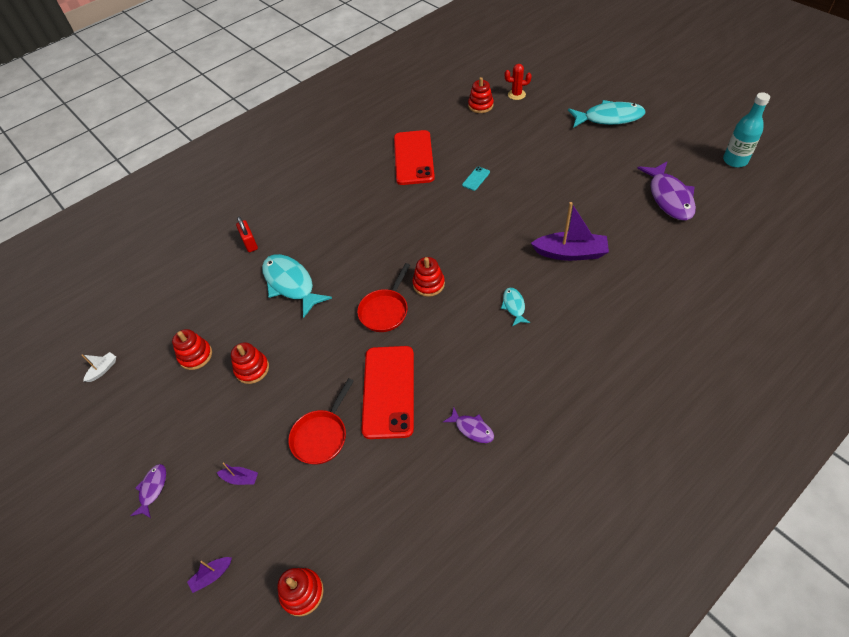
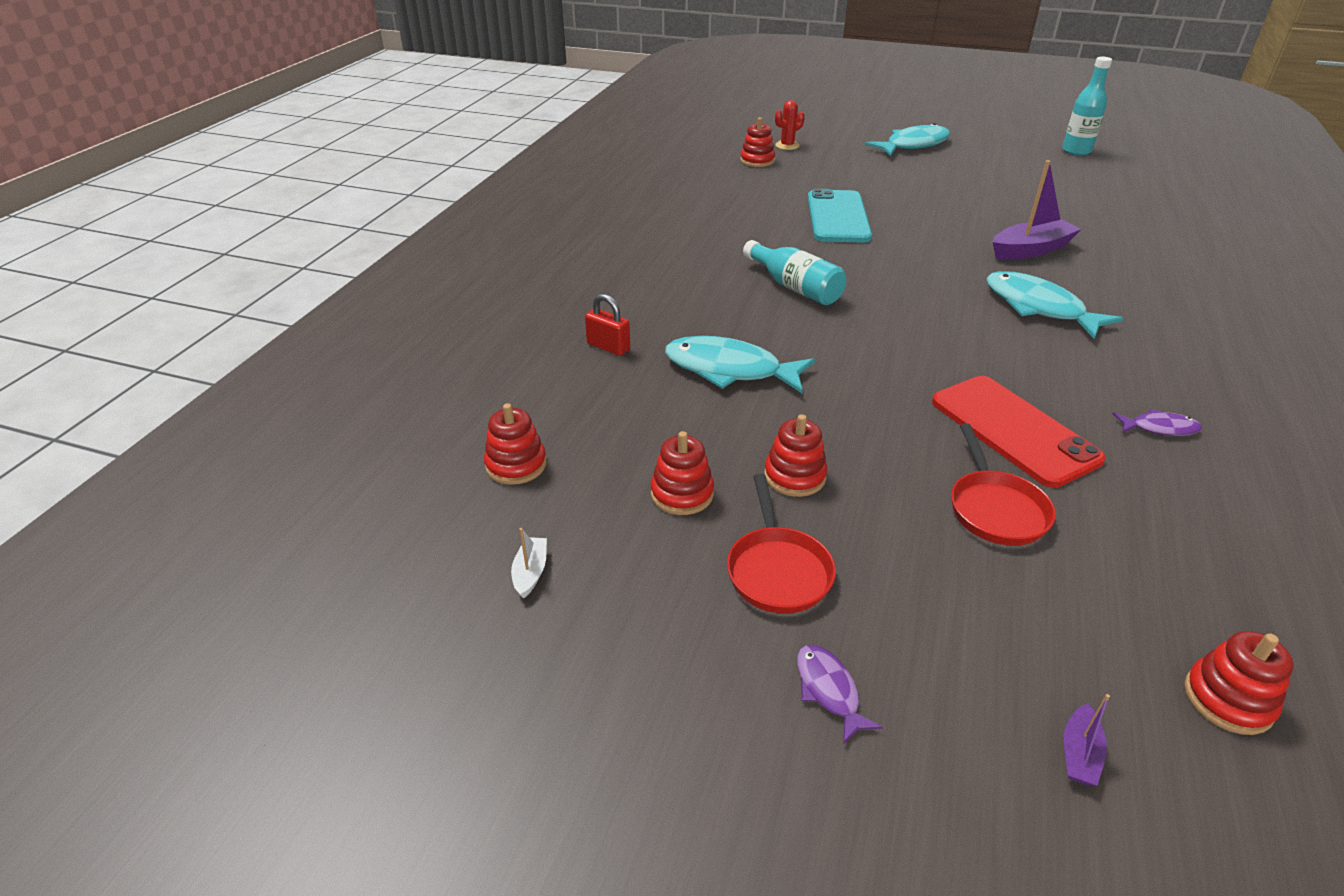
camera: 35 degrees left, 15 degrees down
(240, 478) = (951, 608): purple boat -> none
(385, 311) = (896, 356): red pan -> red pan (777, 570)
(386, 233) = (795, 287): none -> turquoise bottle
(413, 158) = (735, 216): red phone -> none
(428, 284) = (914, 317): red stacking toy -> red stacking toy (516, 465)
(476, 178) = (838, 217): turquoise phone -> turquoise phone, size x2.47
(514, 306) = (1038, 307): turquoise fish -> turquoise fish, size x2.02
(669, 197) = (1059, 187): purple fish -> none

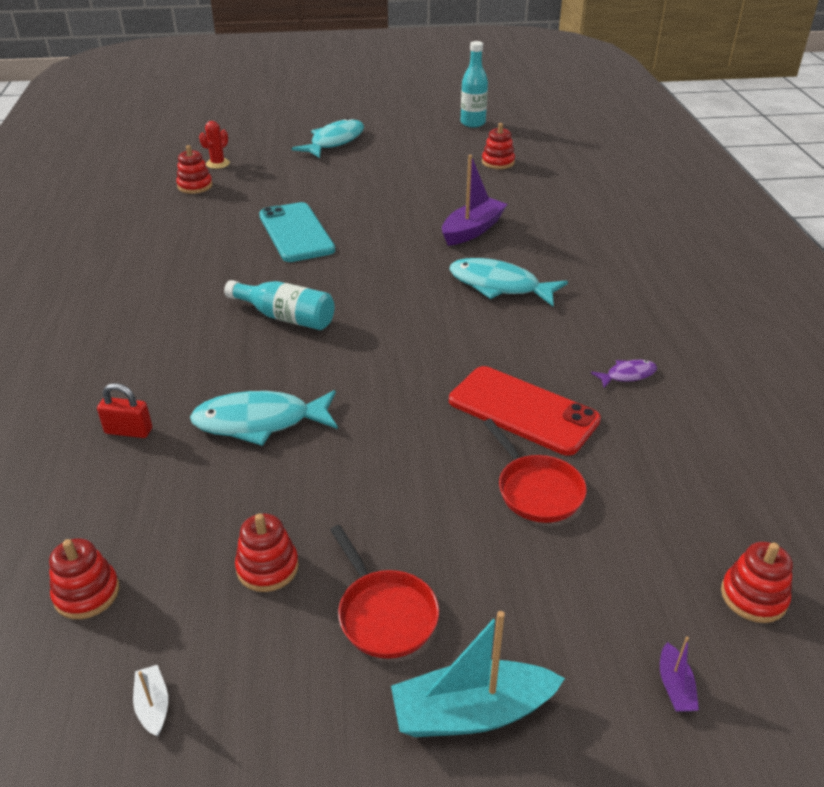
camera: 25 degrees left, 0 degrees up
(794, 476) = (362, 514): red stacking toy -> red stacking toy (498, 162)
(828, 690) = (472, 712): purple fish -> turquoise boat

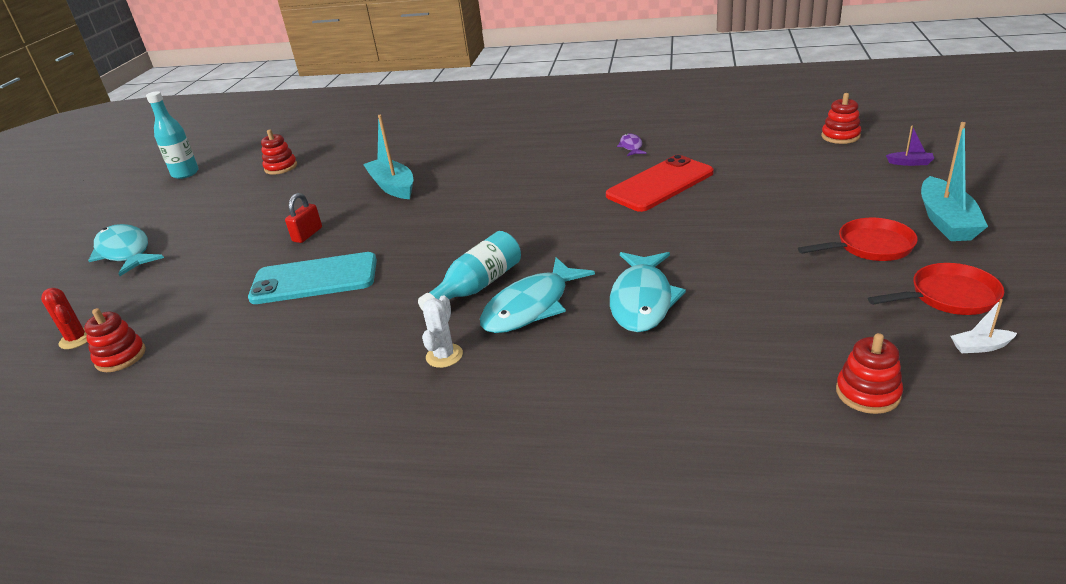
camera: 70 degrees left, 5 degrees down
(128, 431) = (635, 382): red padlock -> red padlock (307, 234)
(180, 321) = (444, 356): none -> white cactus
(267, 567) = (828, 295): red stacking toy -> none
(472, 230) = (393, 186): purple boat -> turquoise boat
(499, 286) = (491, 181): turquoise fish -> turquoise fish (531, 307)
(536, 490) = (747, 186): red pan -> red pan (948, 297)

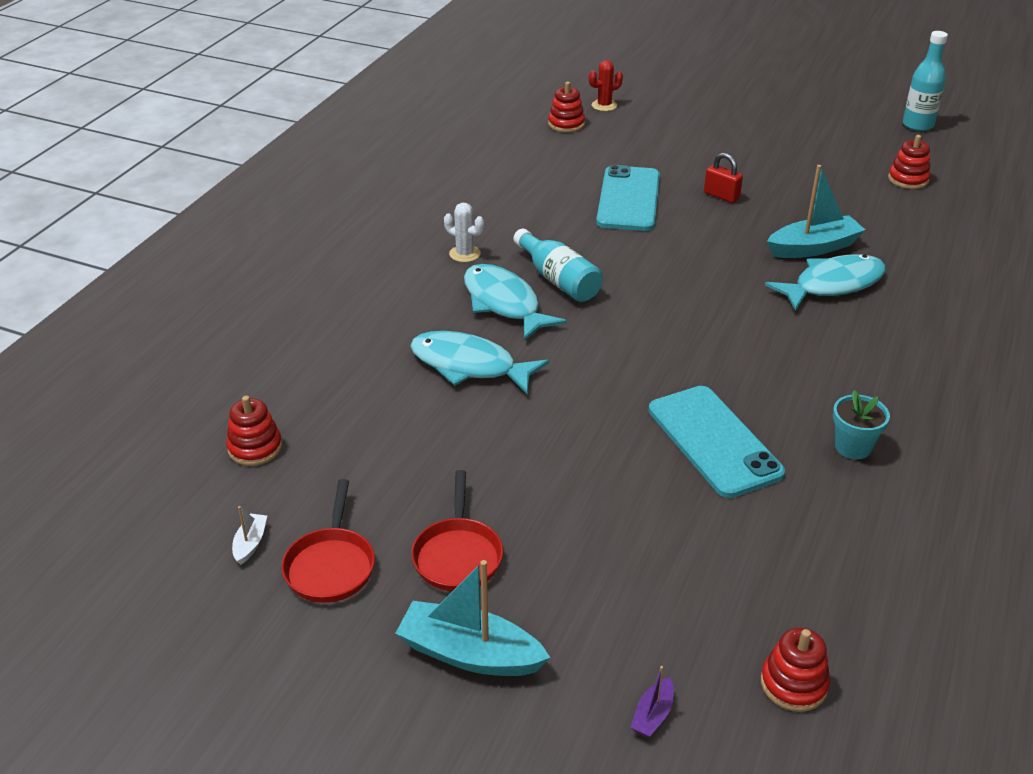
camera: 100 degrees right, 5 degrees up
(125, 252) = (741, 110): turquoise fish -> turquoise fish (833, 285)
(631, 146) = (853, 447): purple fish -> turquoise flower pot
(660, 184) = (713, 441): red phone -> turquoise phone

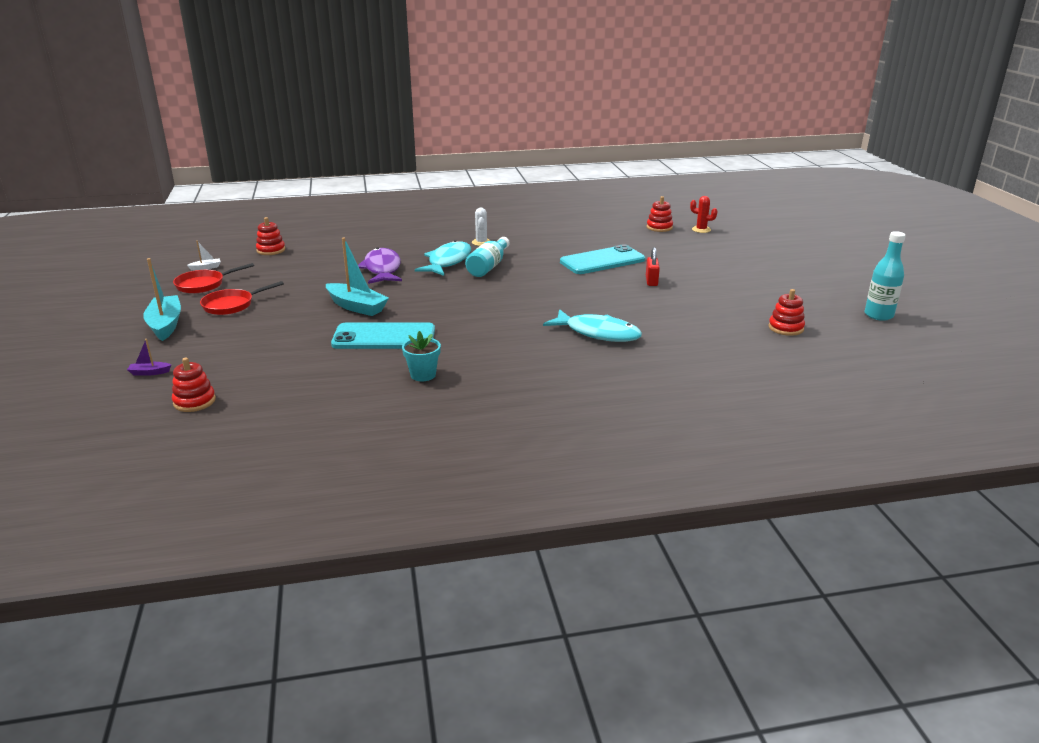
camera: 55 degrees right, 10 degrees down
(469, 366) = (382, 269): turquoise fish -> purple fish
(713, 441) = (384, 337): turquoise phone -> turquoise phone turned 60 degrees clockwise
(813, 248) = (634, 318): turquoise boat -> turquoise boat (356, 307)

